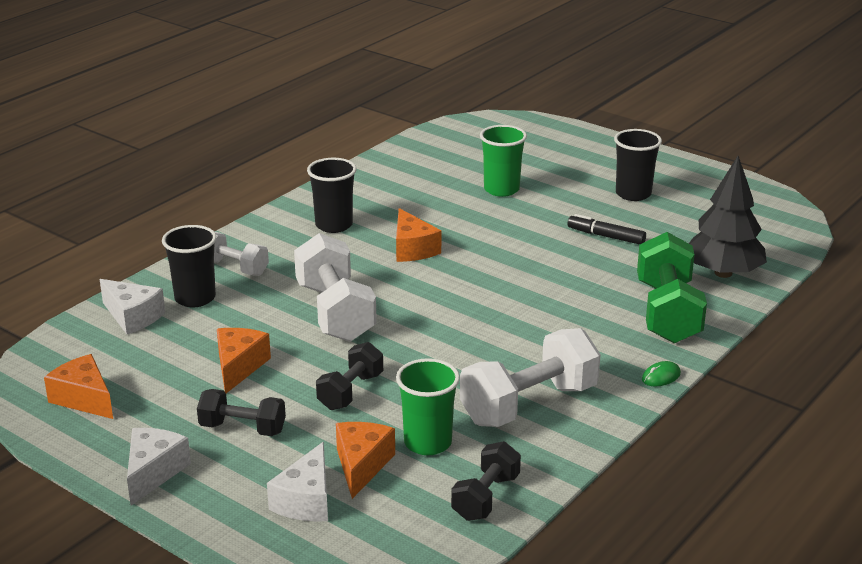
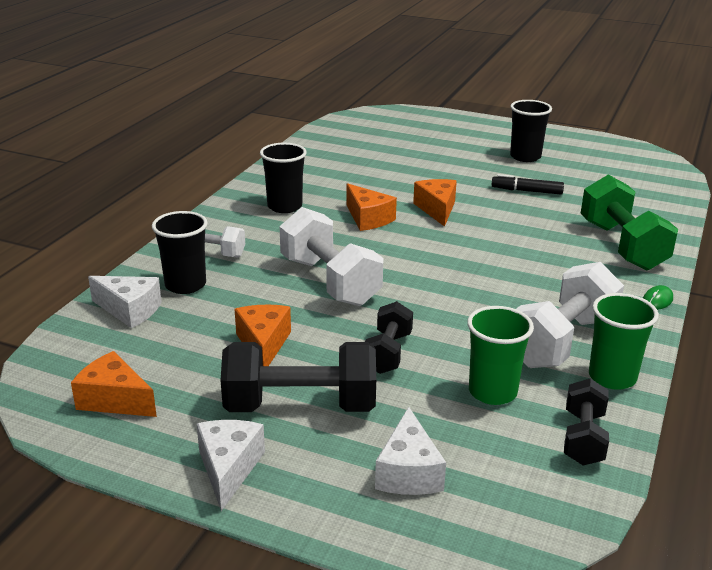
camera: 15 degrees left, 0 degrees up
(242, 428) = (300, 406): black dumbbell -> black dumbbell, size x1.72
(362, 465) = (443, 425): orange cheese -> orange cheese (437, 209)
(501, 189) = (415, 164): green cup -> green cup (612, 377)
(723, 273) = (642, 209): black tree -> none

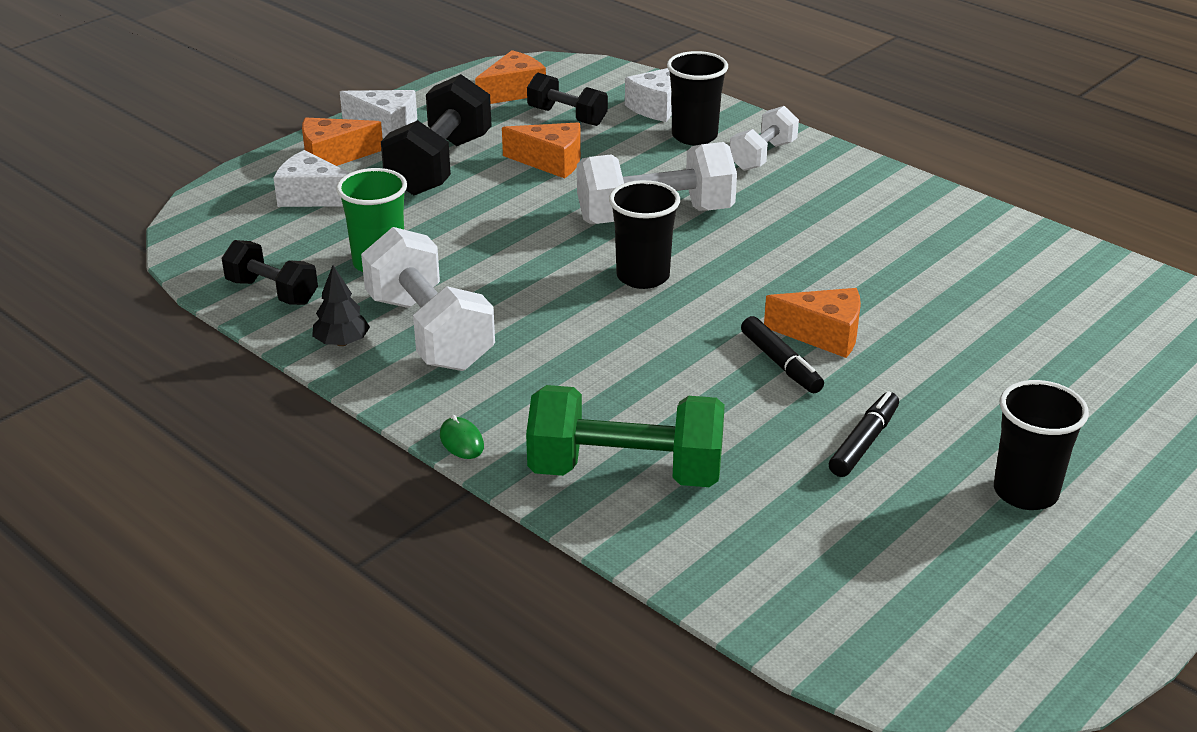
camera: 110 degrees right, 5 degrees up
(284, 206) = (876, 218): black cup -> black cup (643, 276)
(368, 218) = (814, 272): orange cheese -> orange cheese (333, 156)
(388, 353) = (488, 222): black dumbbell -> black dumbbell (567, 116)
(477, 217) = (780, 363): none -> black marker
(612, 377) = (342, 342): green cup -> black tree

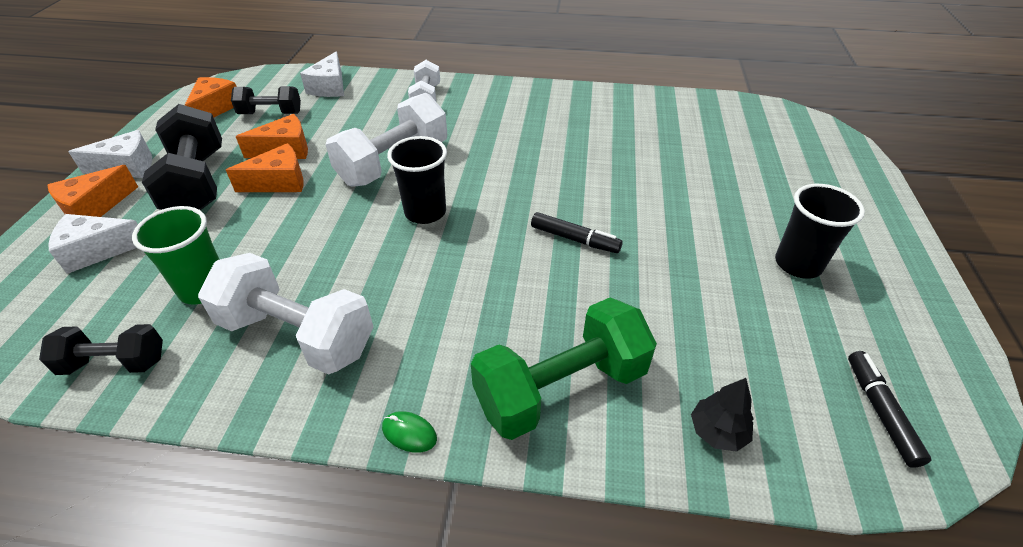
camera: 35 degrees left, 10 degrees up
(342, 342) = (222, 385): black tree -> black tree (717, 432)
(694, 136) = (371, 99): black cup -> none
(823, 335) = (578, 206): orange cheese -> orange cheese (279, 182)
(863, 443) = (681, 275): black marker -> black marker (880, 412)

